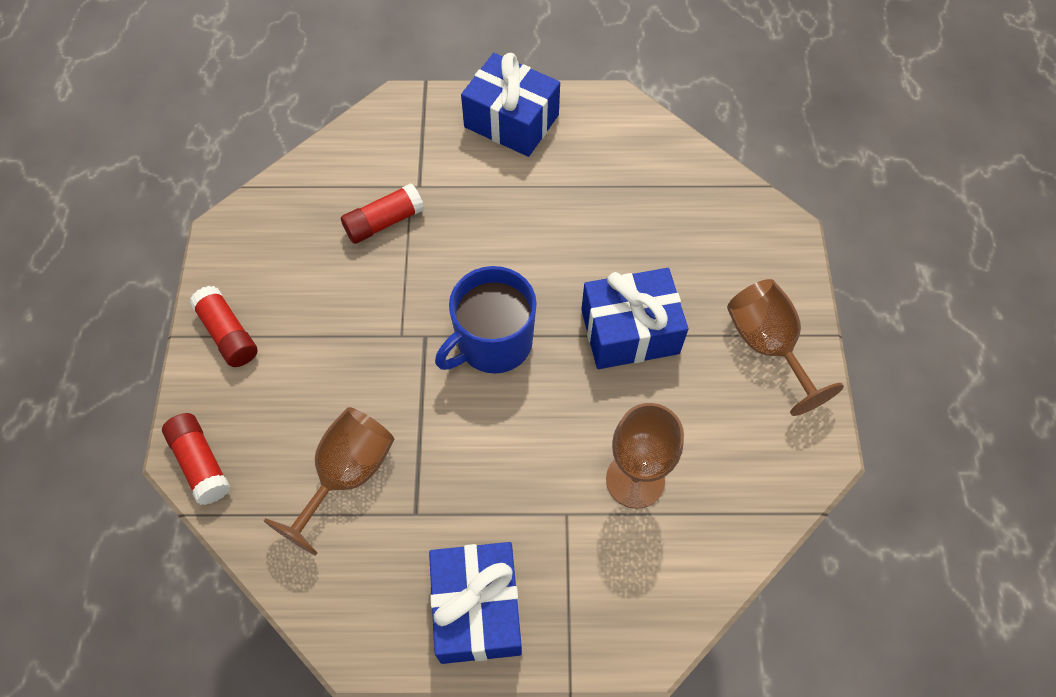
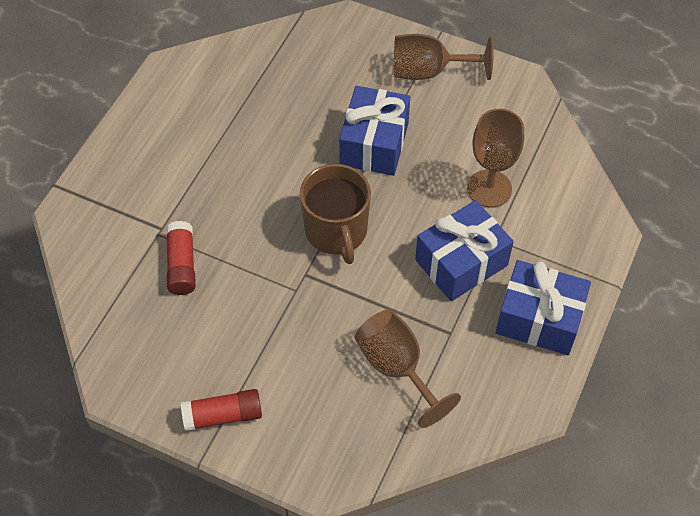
camera: 65 degrees left, 5 degrees down
(201, 463) = (334, 470): red glue stick -> none
(493, 342) = (336, 231): blue mug -> brown mug
(511, 121) = (139, 141): blue gift -> blue gift (461, 262)

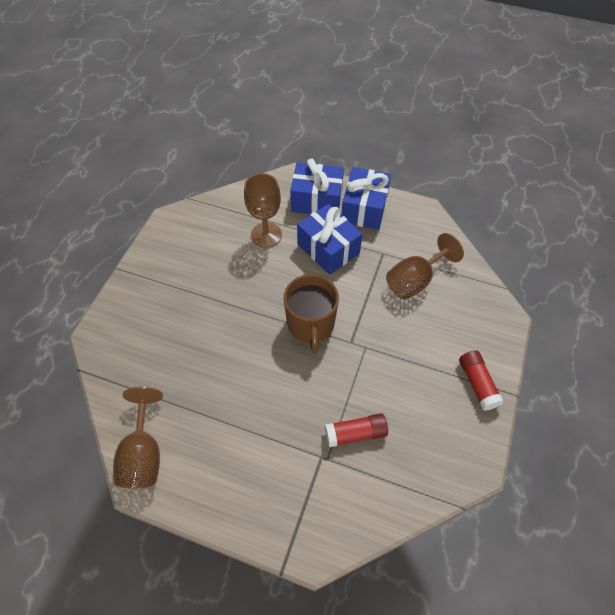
camera: 95 degrees left, 0 degrees up
(336, 231) = (311, 324): brown mug -> brown mug turned 105 degrees clockwise
(374, 144) = (228, 305): blue gift -> blue gift (317, 200)
(428, 71) = (157, 274): brown goblet -> brown goblet (143, 454)

